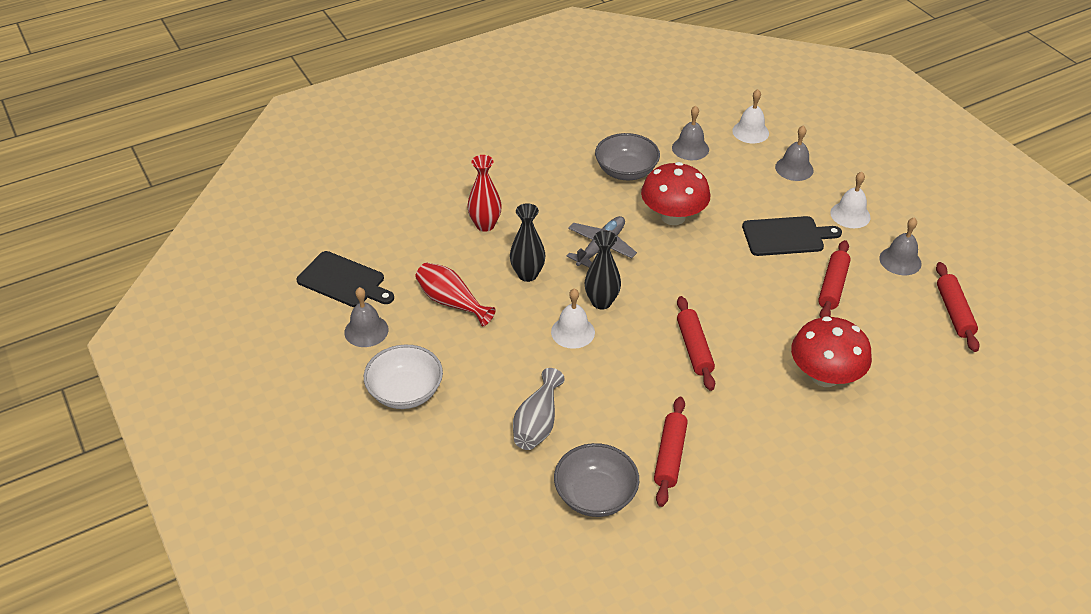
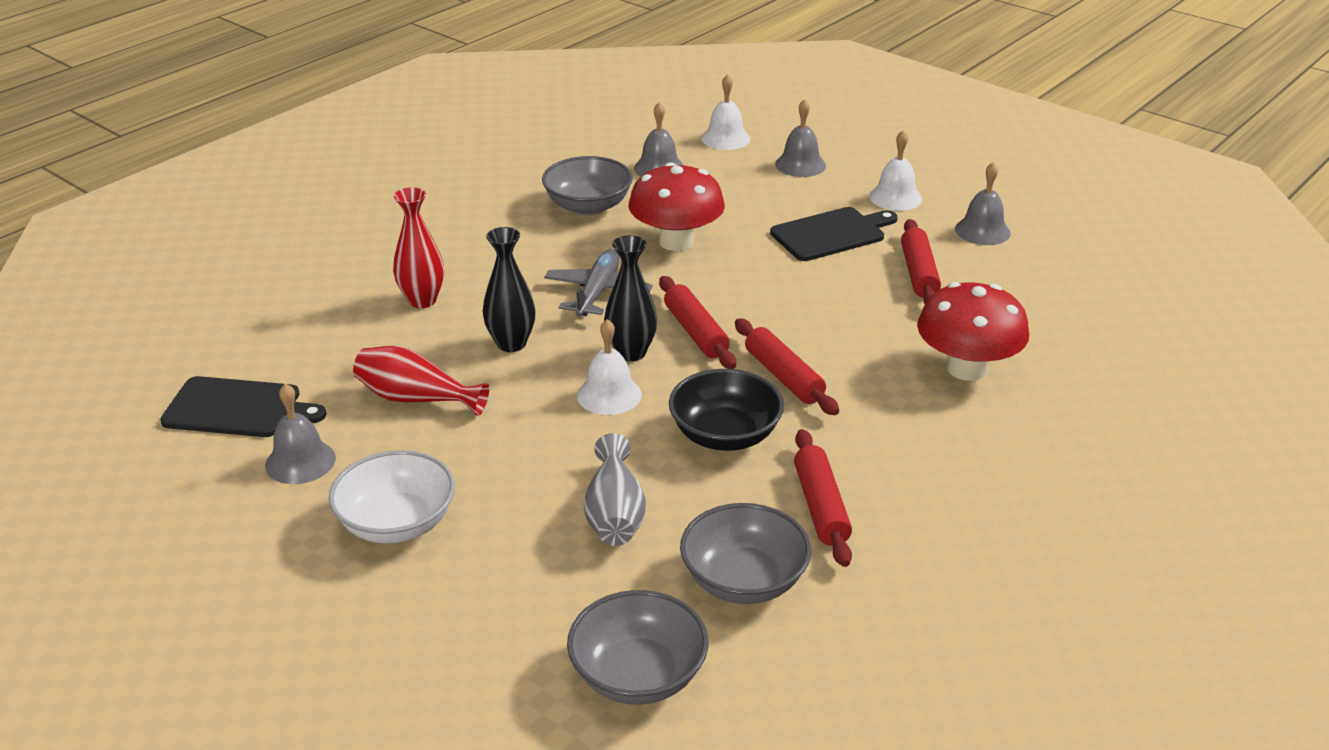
camera: 20 degrees left, 10 degrees down
(502, 540) = (638, 675): none -> grey bowl
(633, 384) = (725, 435): none -> black bowl
(954, 312) = (1077, 269): red rolling pin -> red rolling pin (696, 332)

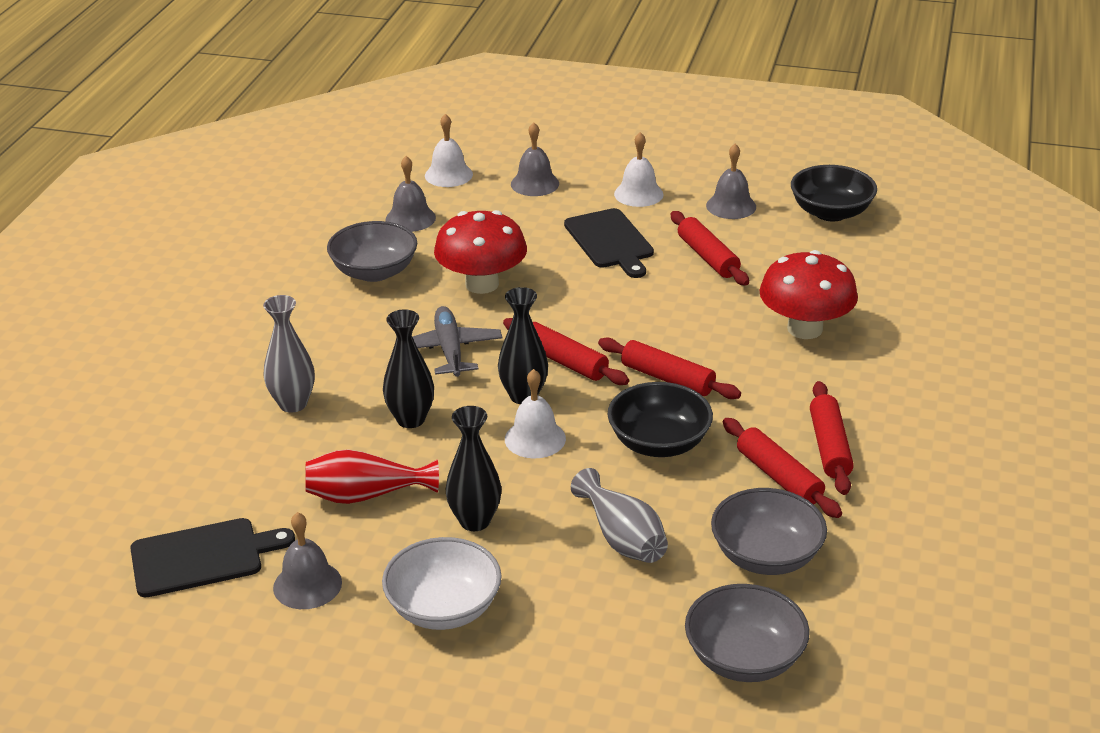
camera: 25 degrees left, 0 degrees up
(422, 300) = (293, 404): red vase -> grey vase
(491, 453) = (475, 521): none -> black vase
(831, 234) = (610, 241): black cutting board -> black cutting board turned 120 degrees clockwise
(899, 493) = (829, 447): none -> red rolling pin
(1086, 263) = (831, 212): none -> black bowl

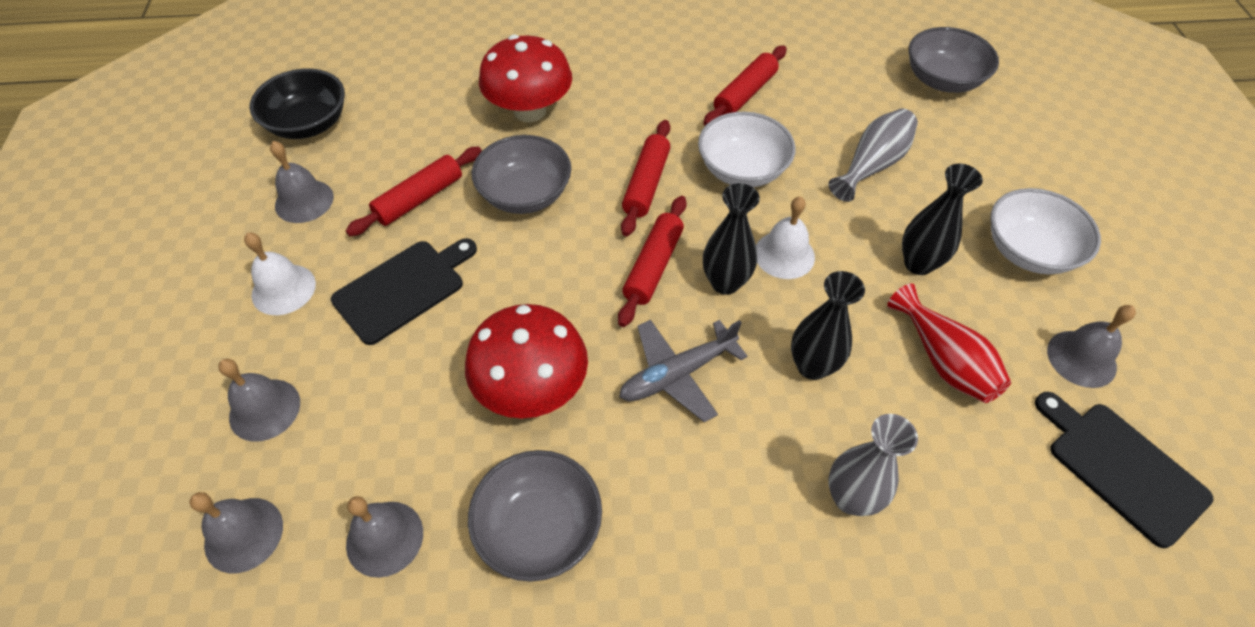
camera: 110 degrees left, 20 degrees up
(448, 175) = (244, 534): white bell -> grey bell
(659, 443) = (742, 169): black bowl -> white bowl
(766, 556) = (837, 86): grey bowl -> grey bowl (525, 194)
(829, 447) = (692, 74): red rolling pin -> none

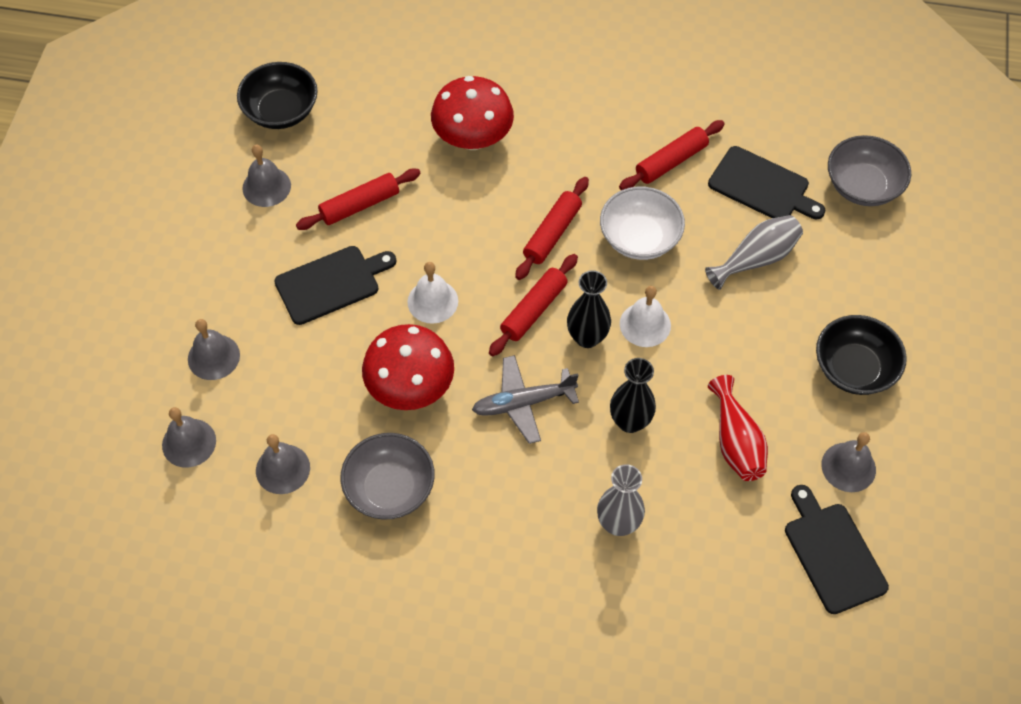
camera: 15 degrees right, 5 degrees up
(283, 289) = (239, 263): white bell -> white bell (432, 301)
(525, 194) = (447, 220): grey bowl -> none
(845, 98) = (762, 186): none -> black cutting board
(918, 263) = (754, 358): black vase -> none
(1028, 251) = (854, 368): white bowl -> black bowl

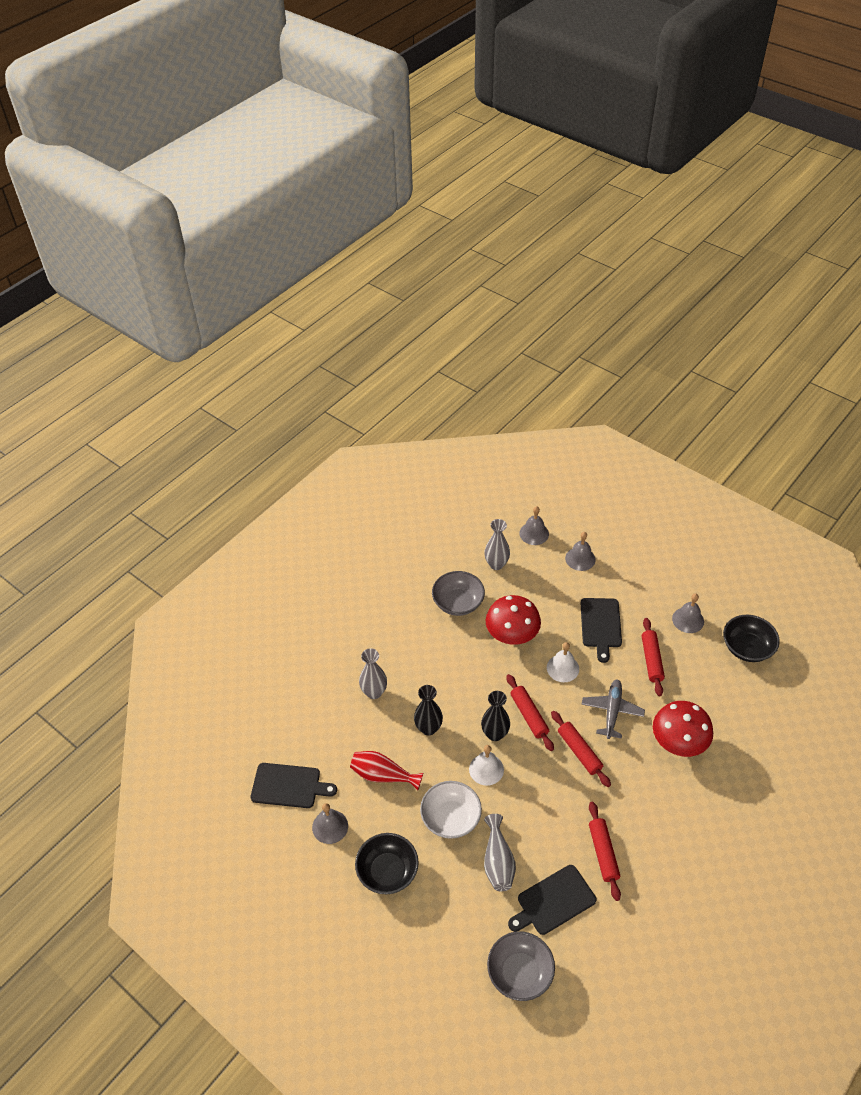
camera: 120 degrees right, 10 degrees down
(283, 469) = (496, 564): grey bell -> grey vase
(523, 403) = (471, 682): grey plane -> grey plane (612, 711)
(639, 238) = (550, 800): white bowl -> white bowl (451, 818)

